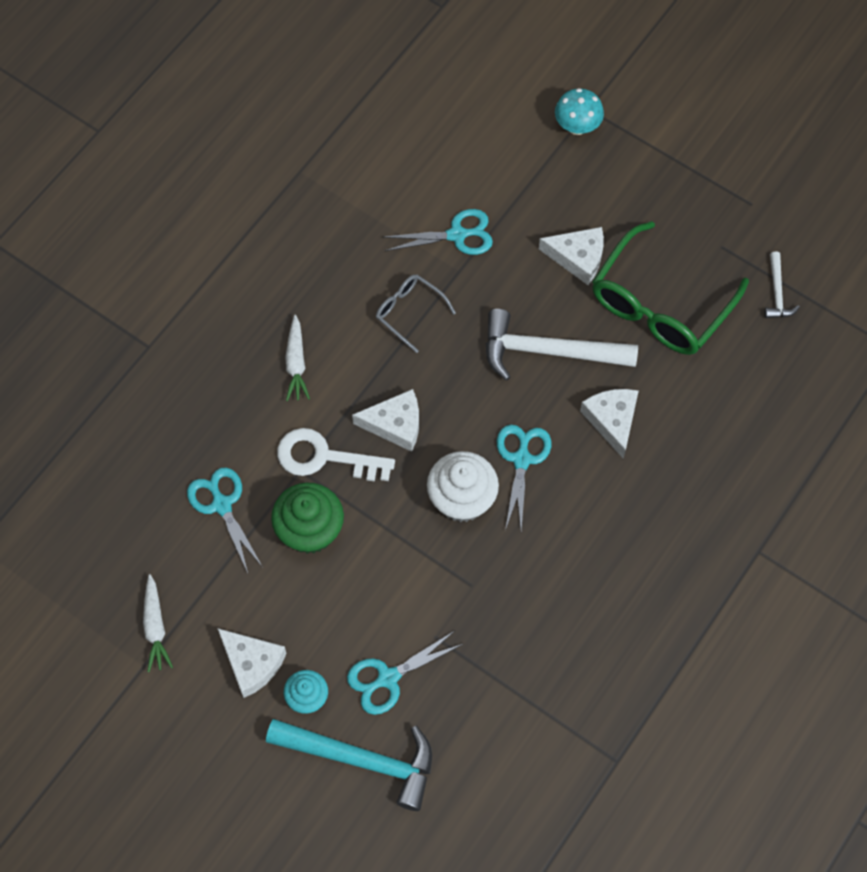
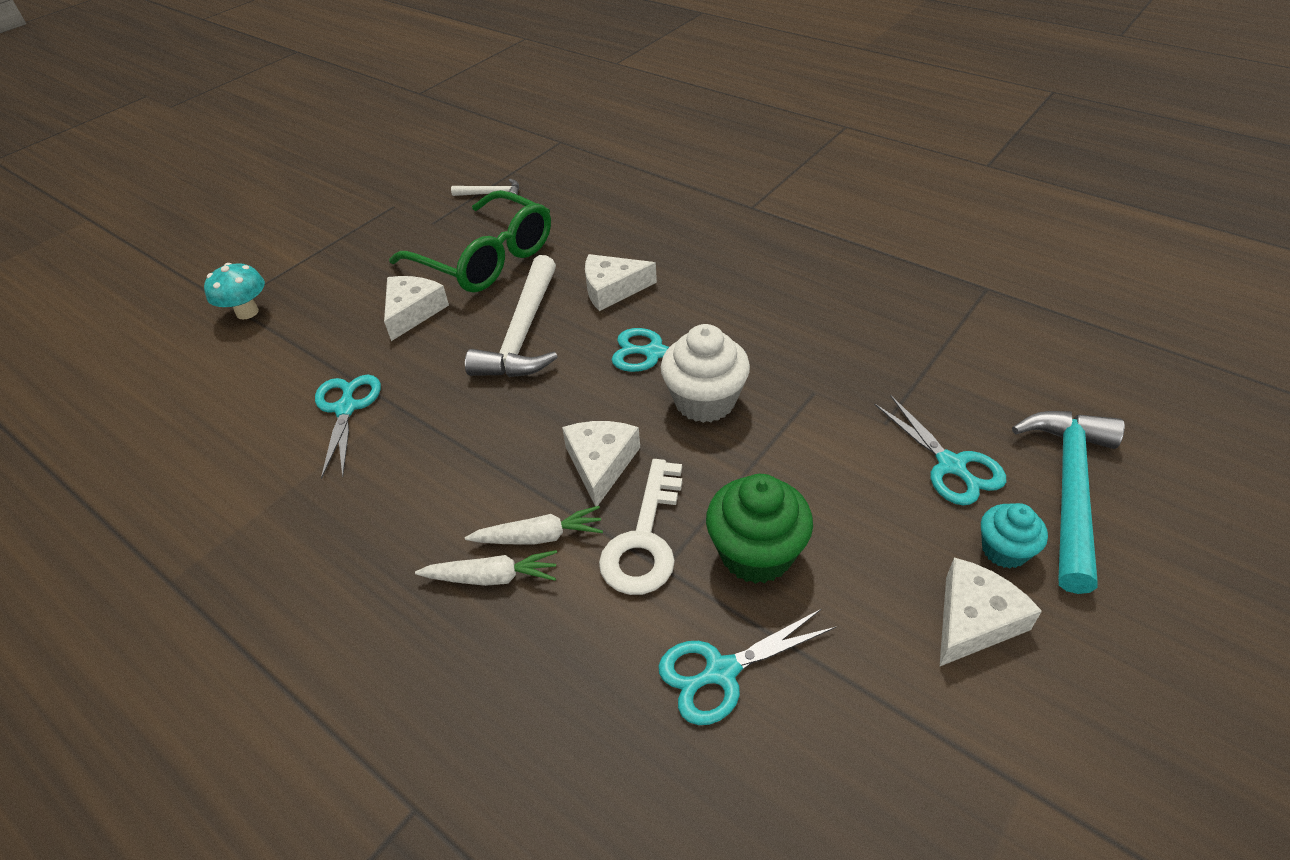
camera: 85 degrees left, 20 degrees down
(155, 627) = (949, 769): white carrot -> white carrot (539, 537)
(409, 312) = (442, 452): grey glasses -> none

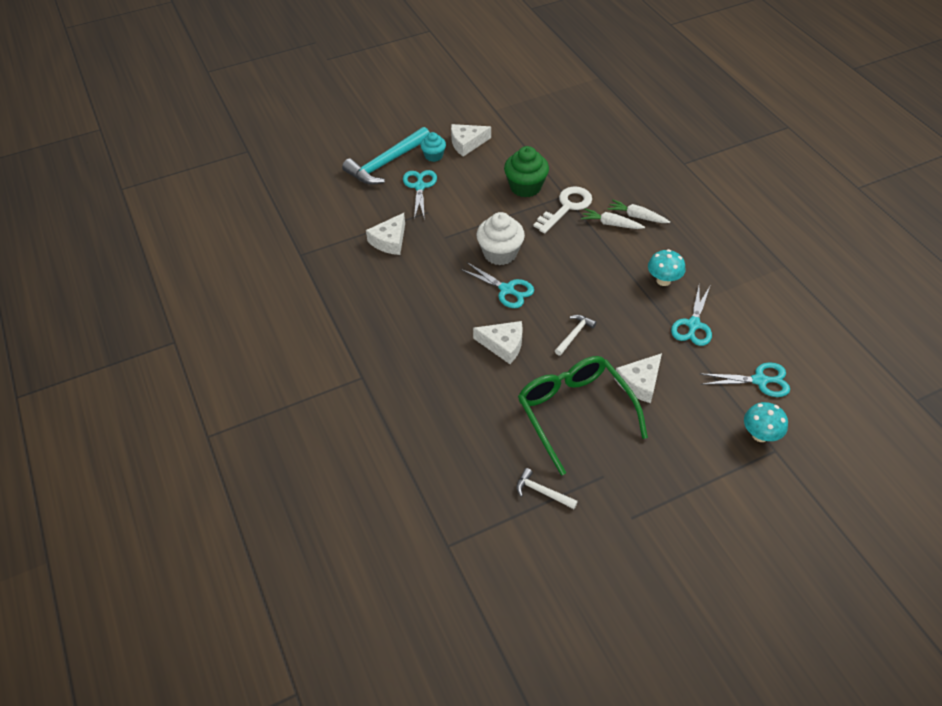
camera: 155 degrees left, 5 degrees up
(408, 461) = (663, 280): none -> turquoise mushroom
(523, 333) = (574, 334): white hammer -> white hammer, size x0.48
(601, 463) = (568, 243): white cheese -> white cheese (389, 241)
(721, 672) = (564, 160): turquoise scissors -> turquoise scissors (759, 380)

